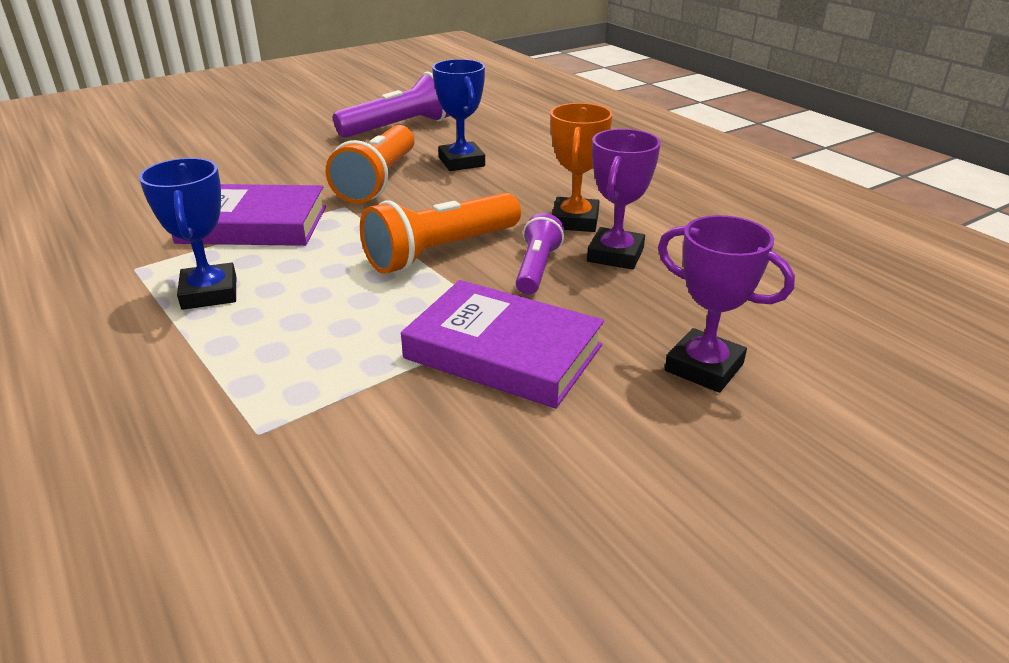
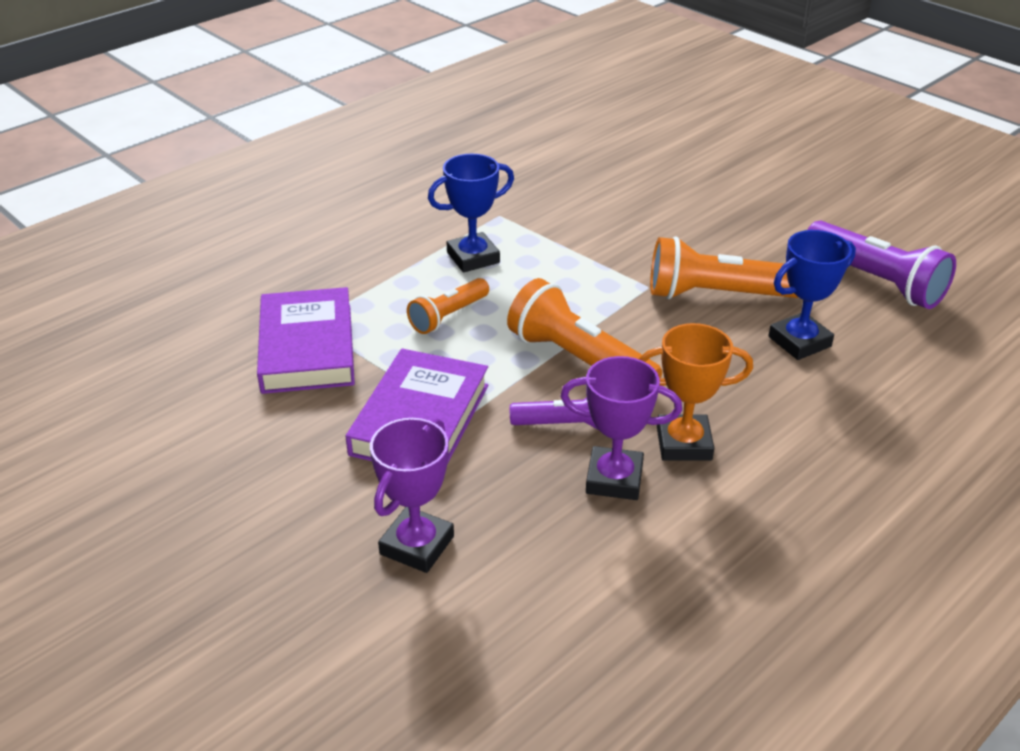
camera: 80 degrees right, 5 degrees up
(253, 224) = (590, 247): purple book -> purple book (307, 348)
(318, 319) = (448, 316): none -> orange flashlight

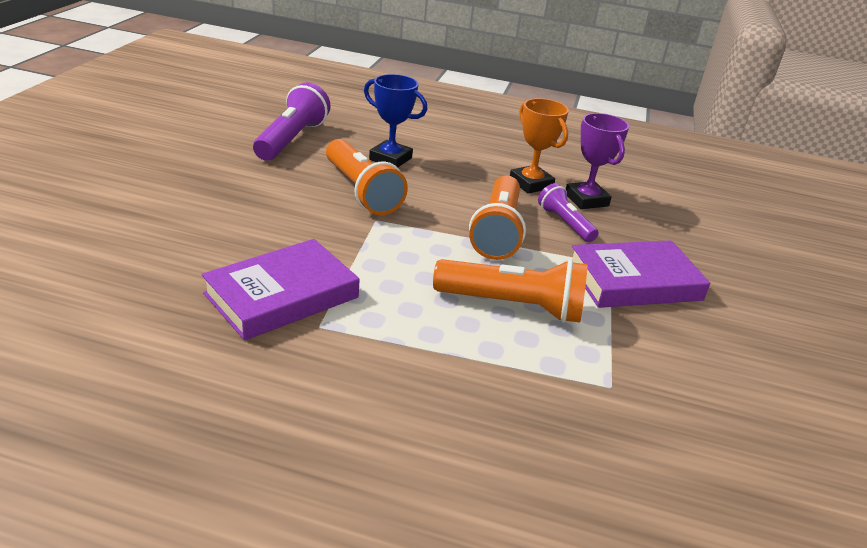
camera: 125 degrees left, 5 degrees down
(307, 348) = (640, 372): purple book -> purple book (282, 295)
(417, 545) = (719, 250): purple trophy -> none
(448, 316) = (513, 306): orange flashlight -> orange flashlight, size x1.68
(473, 258) = (413, 319): blue trophy -> none

